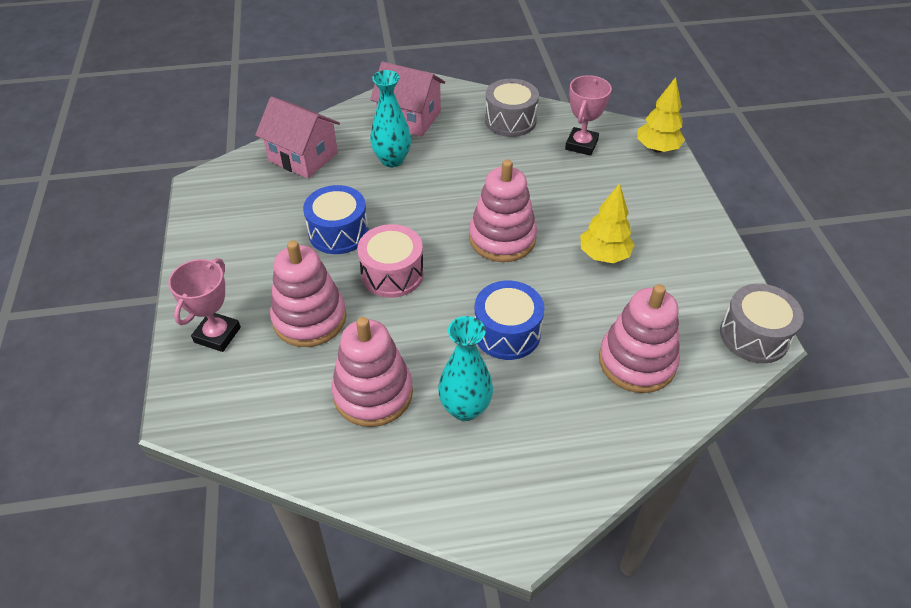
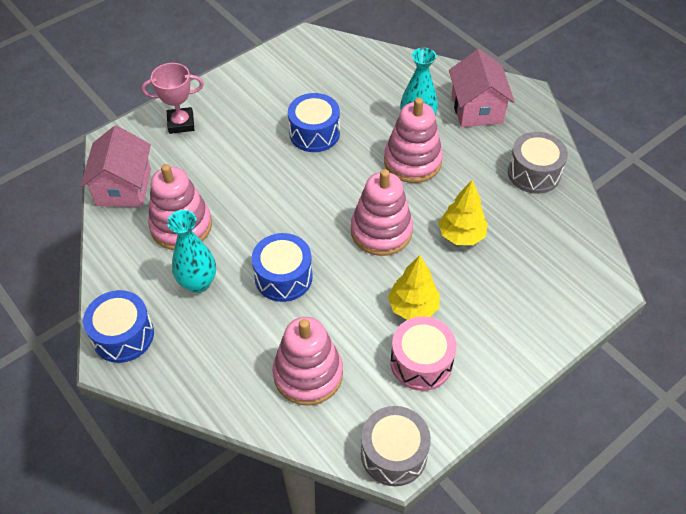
camera: 60 degrees right, 5 degrees up
(303, 157) = (377, 73): pink house -> pink house (124, 187)
(309, 318) = (224, 160): pink stacking toy -> pink stacking toy (412, 161)
(392, 274) = (295, 183): pink drum -> pink drum (421, 362)
(492, 510) = (123, 335): none -> blue drum
(581, 145) = (545, 236): pink trophy -> none
(657, 148) = (592, 296): yellow tree -> yellow tree (461, 235)

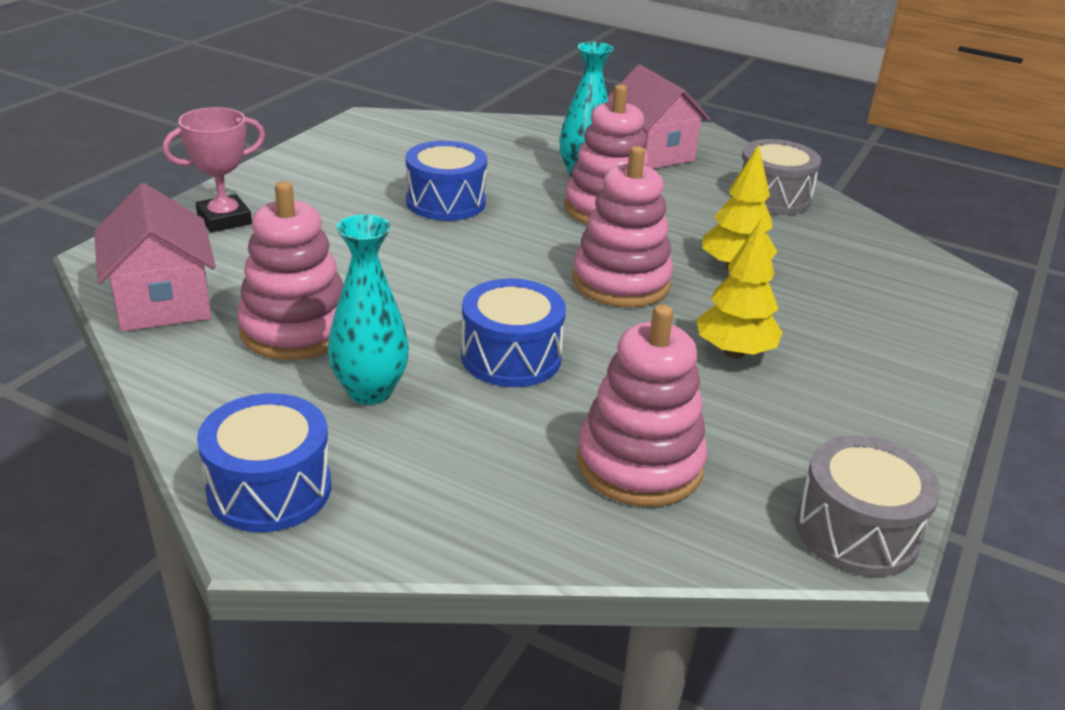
camera: 25 degrees left, 20 degrees down
(421, 362) = (799, 410): pink drum -> none

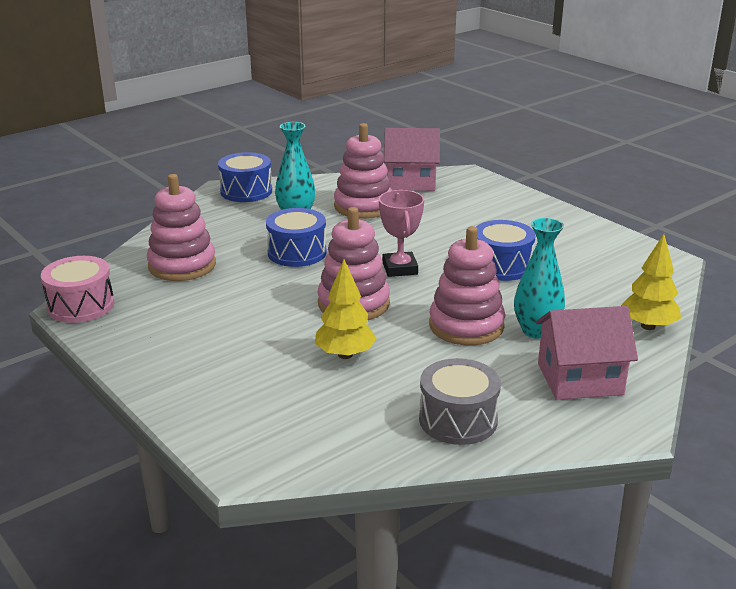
camera: 115 degrees right, 5 degrees down
(224, 219) = (500, 200): pink trophy -> pink trophy (400, 268)
(734, 352) = (245, 320): yellow tree -> yellow tree (648, 326)
(856, 531) = (81, 305): grey drum -> pink drum

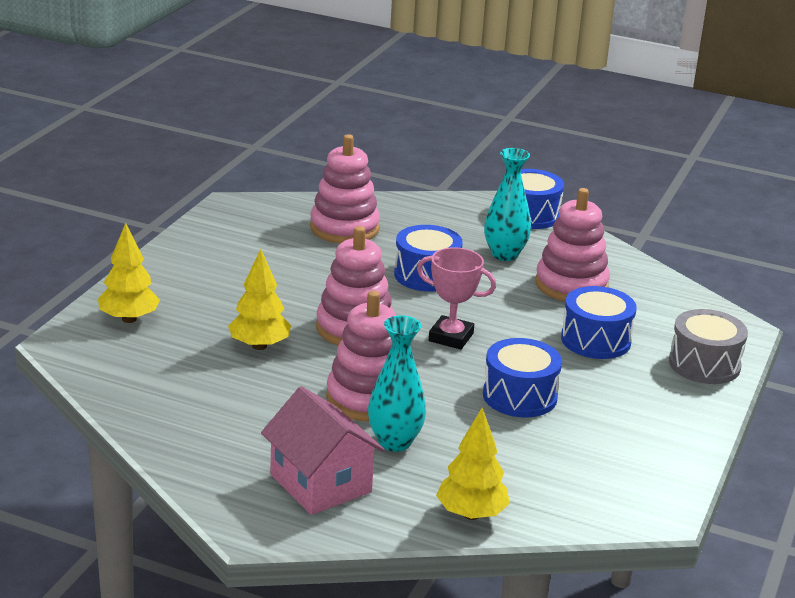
camera: 60 degrees right, 0 degrees up
(81, 305) = (235, 207): pink drum -> none
(235, 415) = (129, 319): none -> yellow tree
(400, 268) = (451, 337): pink trophy -> pink trophy turned 60 degrees clockwise
(410, 181) = (671, 298): pink house -> none
(445, 220) = (595, 340): none -> blue drum
(458, 420) = (197, 426): grey drum -> grey drum (704, 364)

